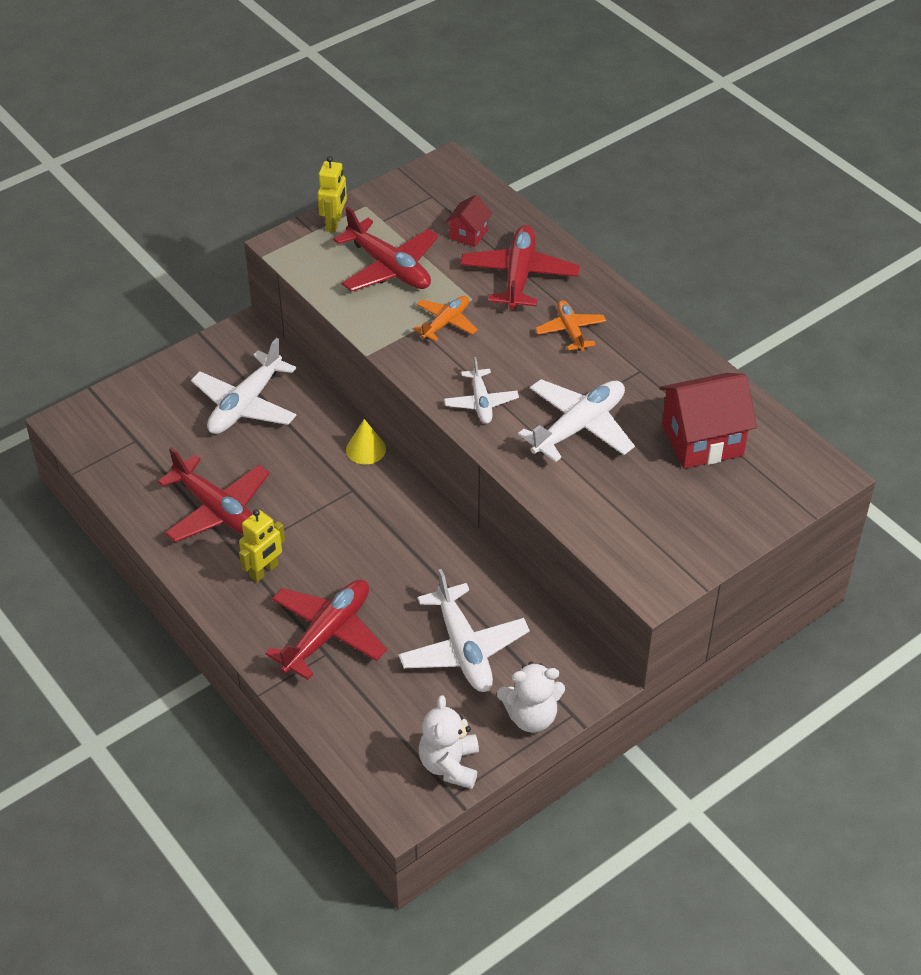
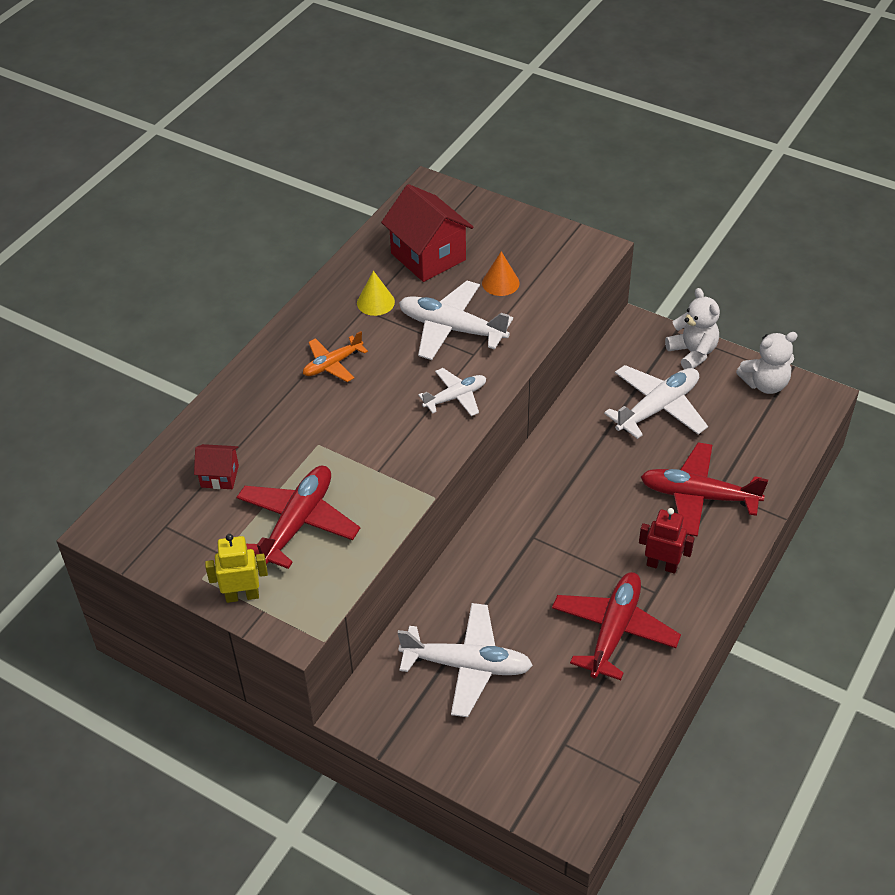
camera: 110 degrees left, 0 degrees up
(264, 571) = (662, 565): yellow robot -> red robot
(366, 449) = (478, 544): yellow cone -> yellow cone (375, 302)
(446, 323) = (361, 453): orange plane -> none
(519, 276) = (270, 420): red plane -> none
(632, 486) = (500, 283): none -> orange cone

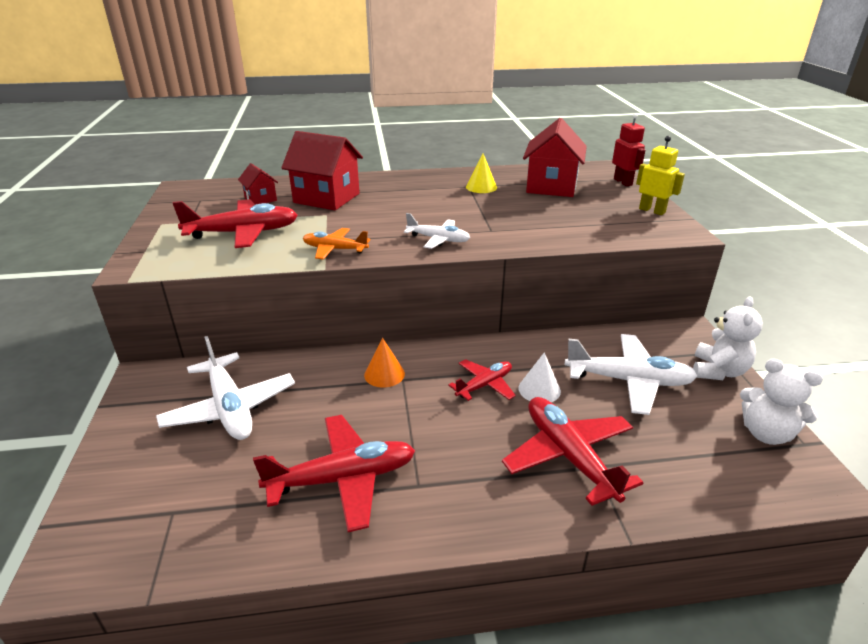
camera: 50 degrees right, 15 degrees down
(242, 595) = (154, 240): yellow robot -> yellow robot (652, 211)
(275, 425) = (326, 198): none -> red house
(332, 364) = (405, 194): orange plane -> orange plane (335, 249)
(452, 329) = (501, 215): white plane -> none
(500, 283) = (576, 214): orange cone -> orange cone (384, 374)
(586, 492) = (484, 385): none -> red plane
(620, 464) = (539, 389): none -> white cone
(662, 565) = (456, 473): red robot -> red robot (623, 182)

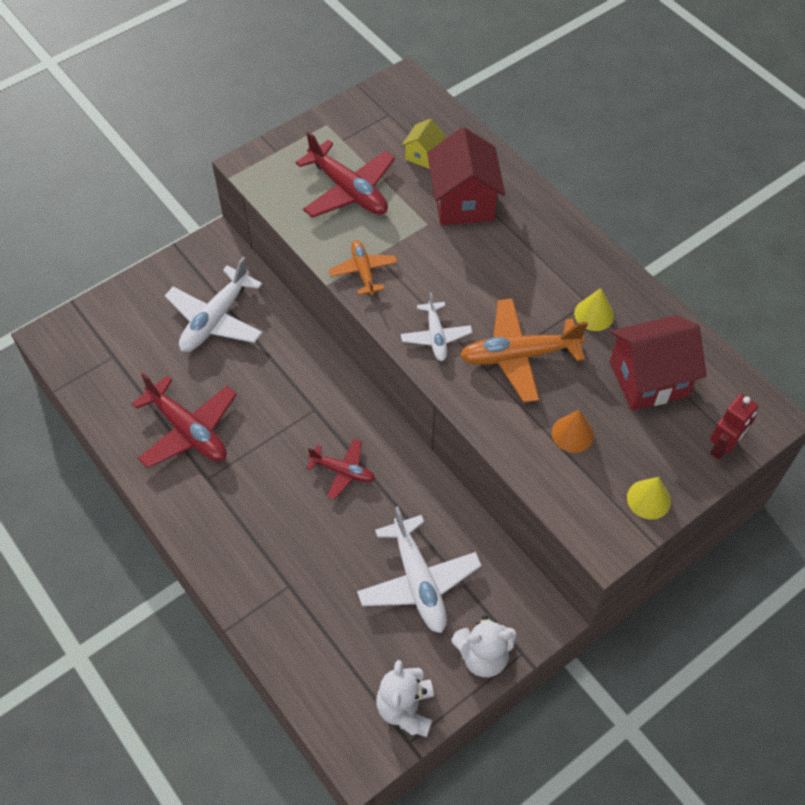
camera: 60 degrees right, 25 degrees up
(260, 199) = (423, 155): red house -> yellow house
(384, 374) = (313, 393): orange cone -> orange cone (572, 434)
(490, 217) = (519, 356): none -> orange plane
(539, 389) = (362, 514): white cone -> none
(569, 456) = (290, 564): red plane -> none
(652, 211) = (648, 499): yellow robot -> yellow cone

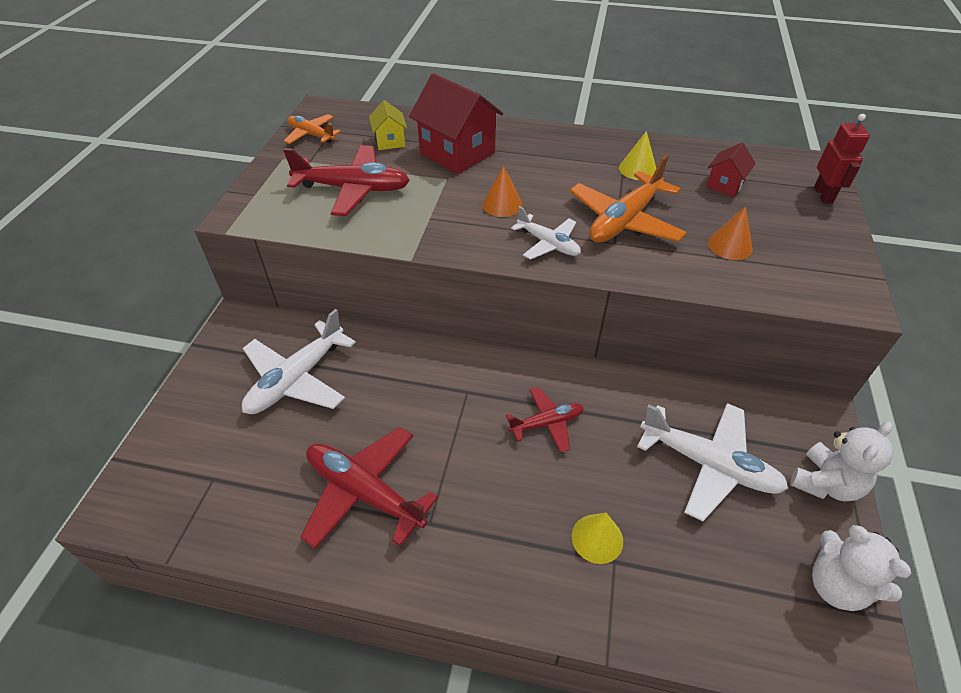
camera: 40 degrees left, 10 degrees down
(188, 430) = (364, 492): red plane -> red plane turned 150 degrees counterclockwise
(216, 319) = (297, 379): white plane -> white plane turned 45 degrees clockwise
(363, 271) = (432, 234): orange plane -> orange plane (311, 135)
(442, 277) = (502, 204): none -> orange cone
(648, 379) = (724, 185): red house -> red house, size x0.52
(648, 499) = (834, 253): yellow cone -> yellow cone (597, 538)

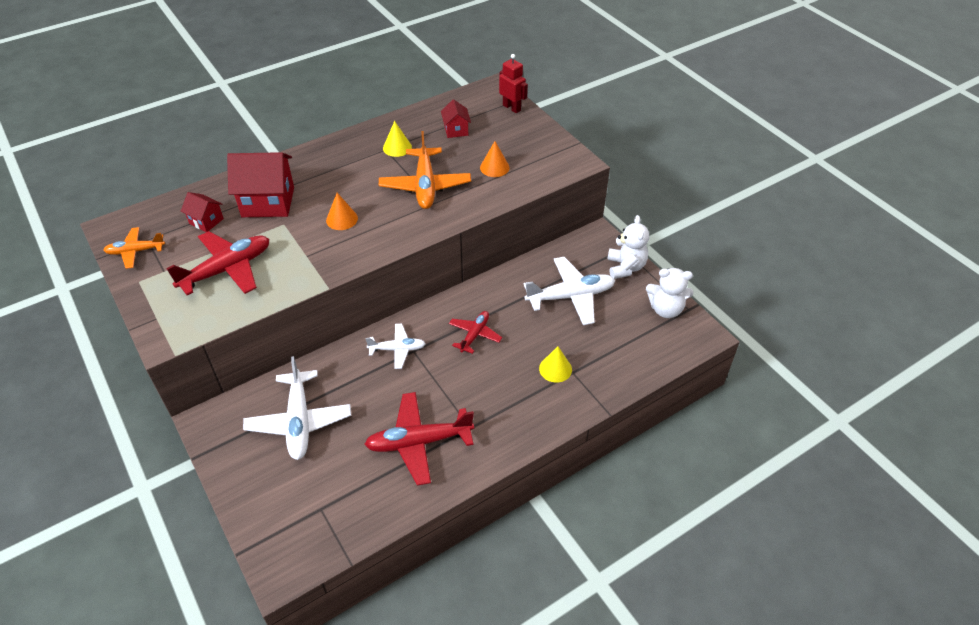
camera: 45 degrees left, 0 degrees up
(390, 141) = (206, 221): yellow house -> red house
(548, 244) = (398, 226): white plane -> white plane (397, 349)

